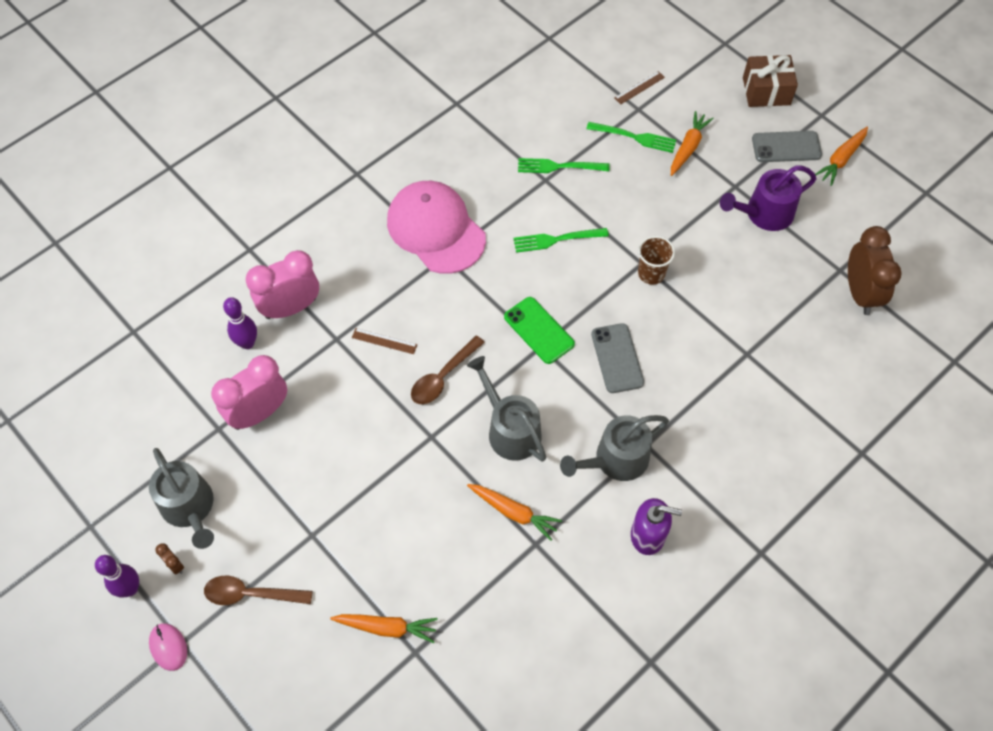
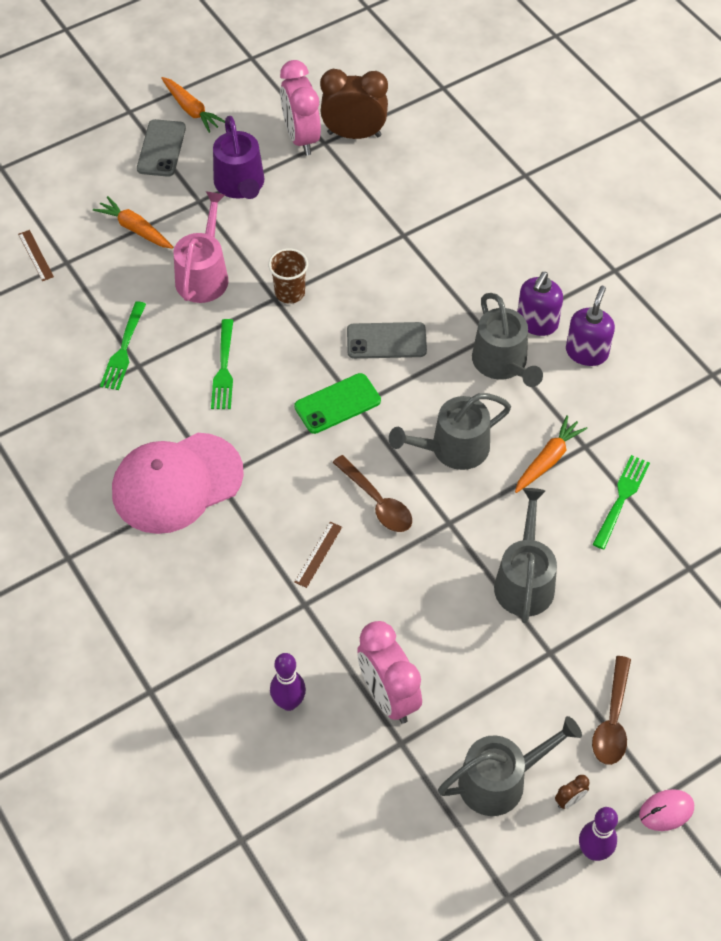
camera: 80 degrees left, 5 degrees down
(291, 308) = (249, 650): pink clock -> pink clock (301, 138)
(381, 506) = (524, 581): none -> grey watering can
(387, 627) = (661, 590): orange carrot -> none
(634, 137) = (105, 273): green fork -> green fork (621, 498)
(652, 206) = (204, 275): none -> pink watering can
(672, 485) = (537, 323): none -> purple soap dispenser
(766, 91) = (81, 148): brown gift -> none

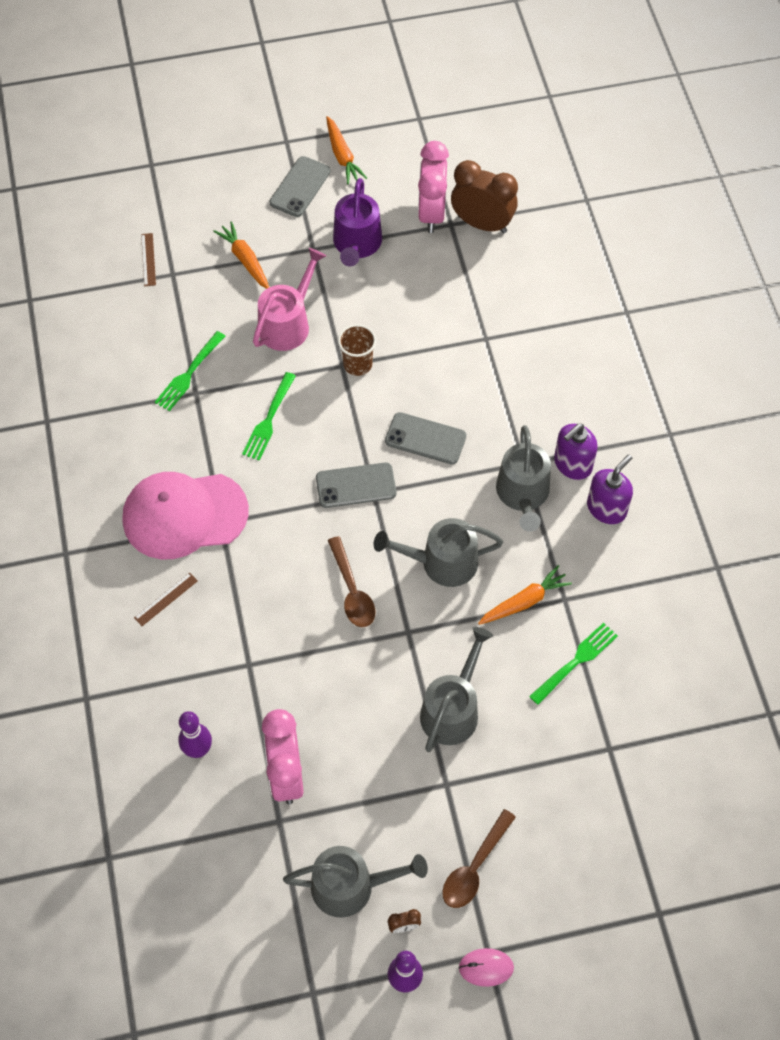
camera: 20 degrees right, 5 degrees up
(318, 554) = (280, 622): brown ruler -> brown ruler (166, 599)
(337, 404) = (356, 485): green phone -> grey phone

